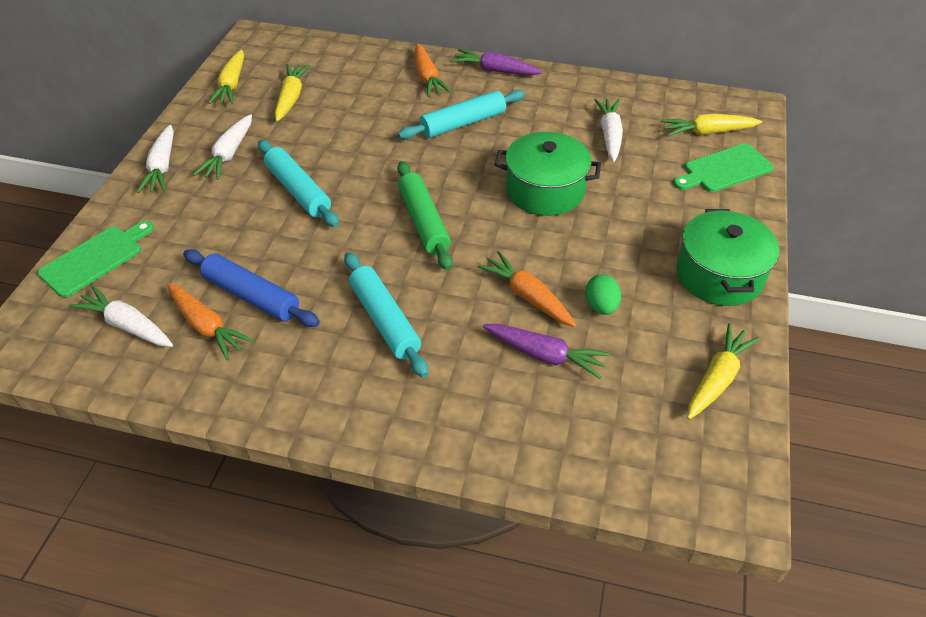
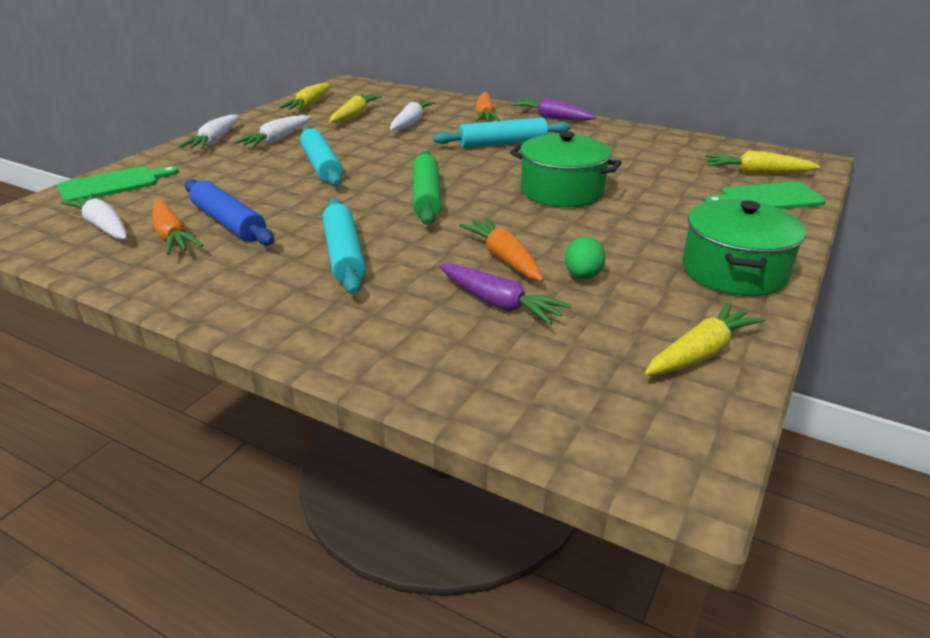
camera: 15 degrees right, 15 degrees down
(609, 135) = (648, 164): white carrot -> white carrot (410, 123)

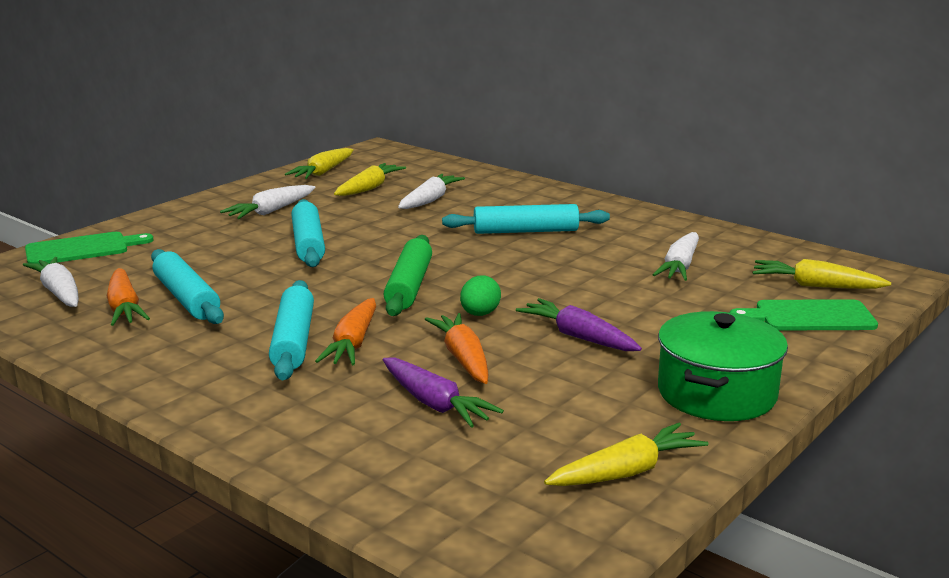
camera: 10 degrees right, 10 degrees down
(215, 141) = (203, 208): white carrot -> white carrot (680, 267)
(229, 223) = (187, 298): blue rolling pin -> turquoise rolling pin
(485, 116) = (521, 197): orange carrot -> orange carrot (353, 344)
(552, 117) = (601, 204): purple carrot -> purple carrot (578, 337)
(562, 191) = (566, 291): green pot -> none
(583, 276) = (540, 384): green egg -> green egg (480, 314)

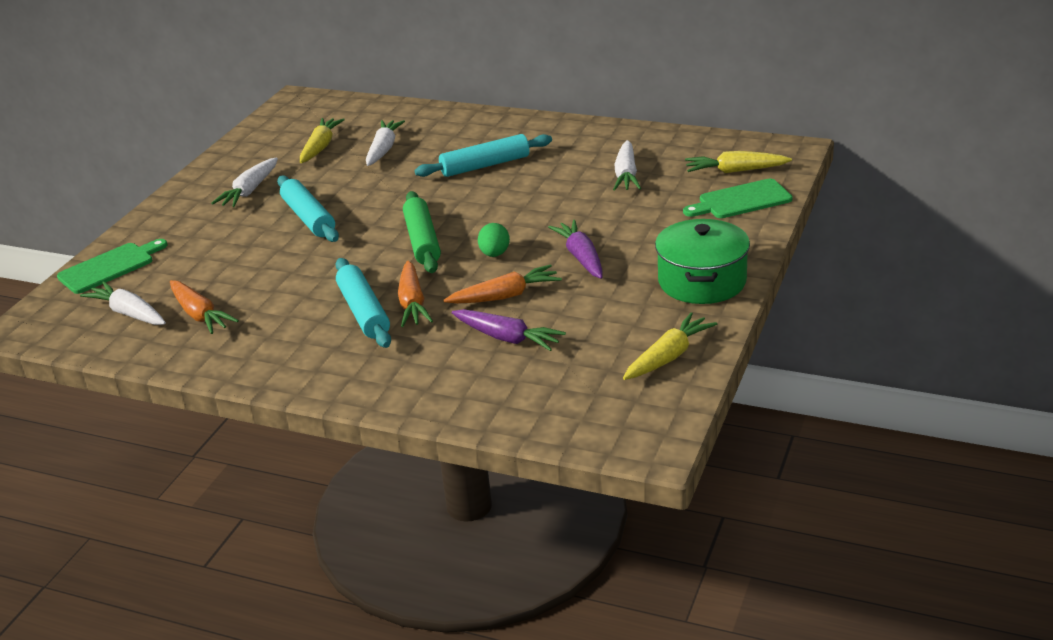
camera: 15 degrees left, 10 degrees up
(187, 298) = (245, 294): turquoise rolling pin -> none
(323, 172) = (265, 138): yellow carrot -> none
(463, 358) = (505, 296): orange carrot -> orange carrot turned 105 degrees clockwise
(578, 337) = (581, 257): purple carrot -> purple carrot turned 45 degrees clockwise

